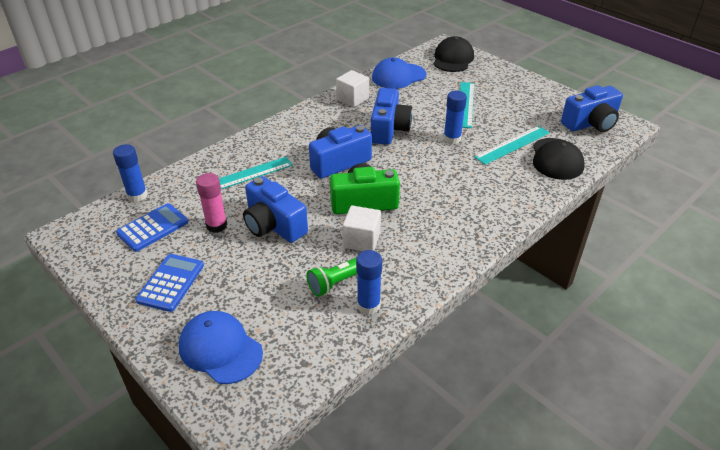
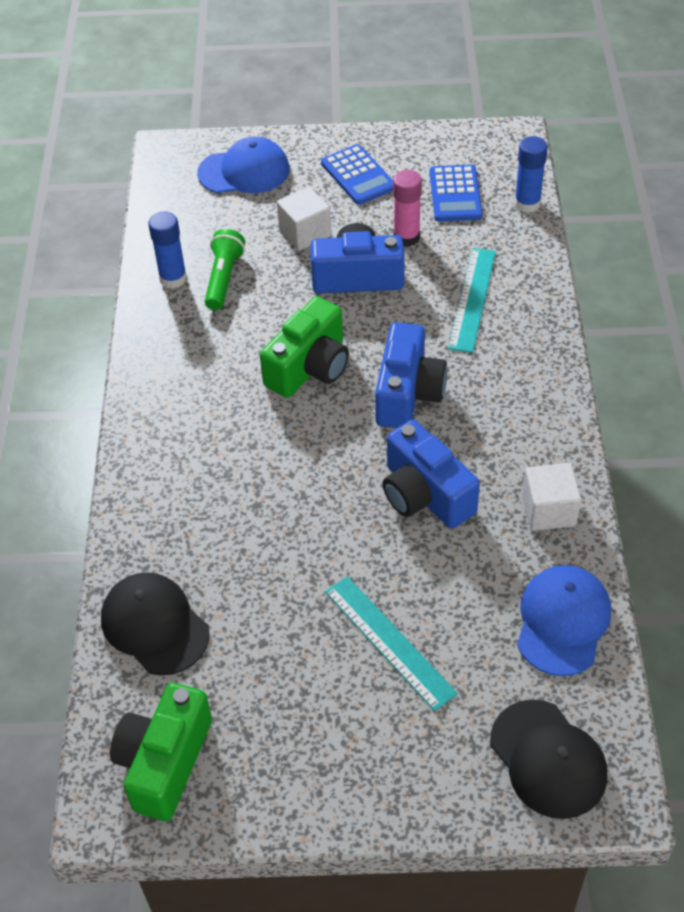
camera: 135 degrees right, 10 degrees up
(361, 240) = (255, 327): white cube -> white cube (305, 233)
(452, 139) = (327, 546): blue glue stick -> none
(512, 145) = (237, 604): turquoise ruler -> none
(590, 123) = (164, 762): blue camera -> green camera

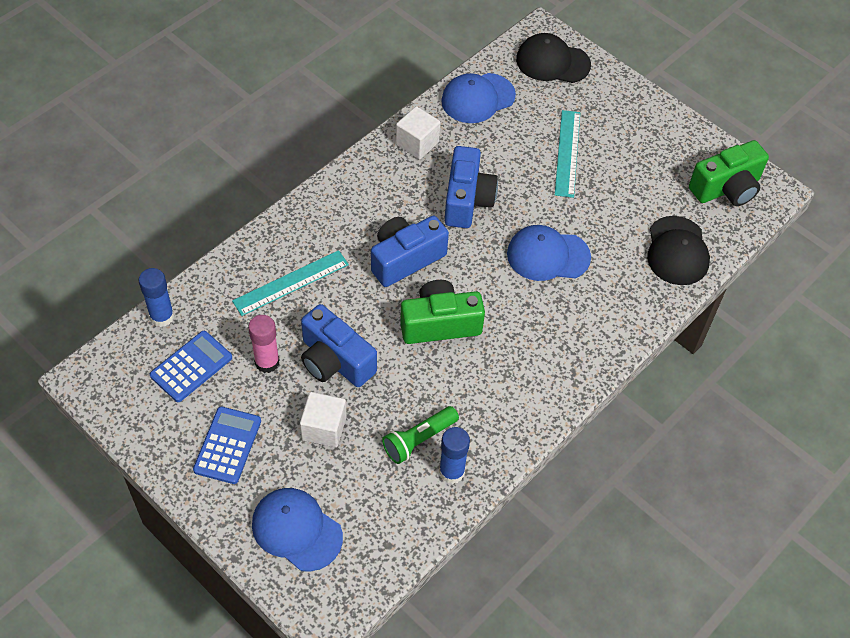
camera: 140 degrees left, 5 degrees up
(283, 506) = (548, 255): none -> blue cap
(548, 759) = (552, 62): black cap -> black cap turned 90 degrees counterclockwise

